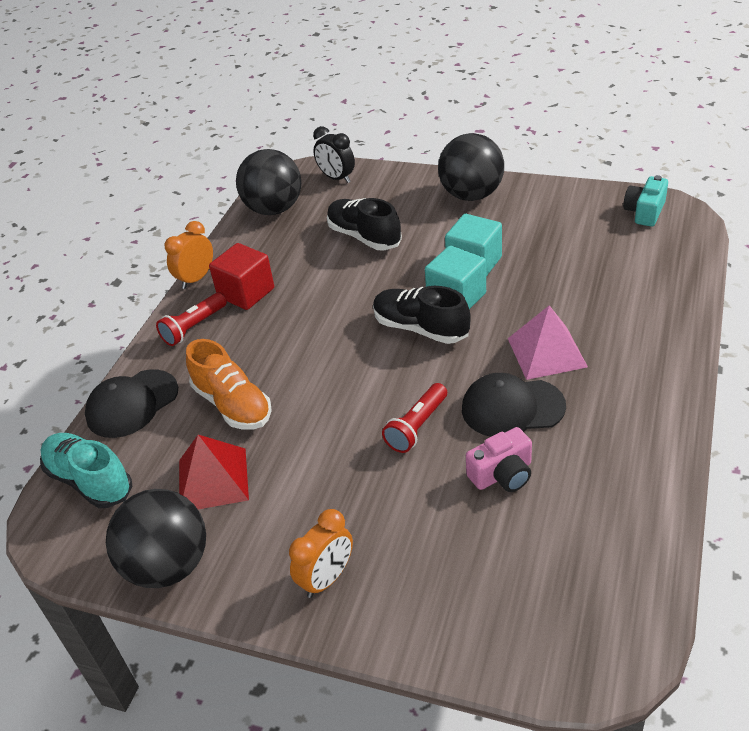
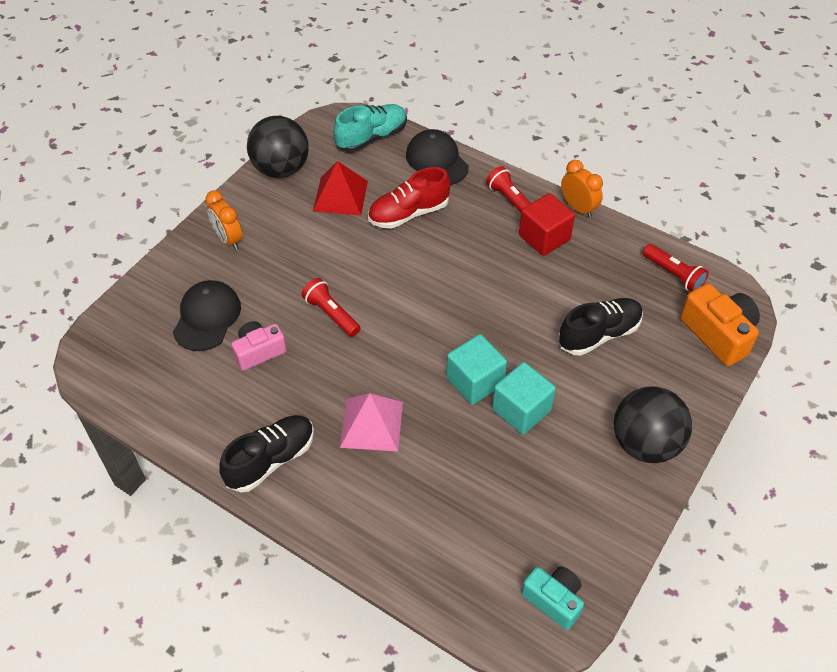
camera: 100 degrees right, 10 degrees up
(233, 404) = (408, 214): orange shoe -> red shoe
(274, 209) = (673, 274): black ball -> red flashlight
(336, 178) = (718, 334): black clock -> orange camera
(420, 328) = (443, 344): black shoe -> black shoe (271, 460)
(502, 474) = (259, 352): pink camera -> pink camera turned 75 degrees clockwise
(512, 408) = (320, 379): black cap -> black cap (207, 317)

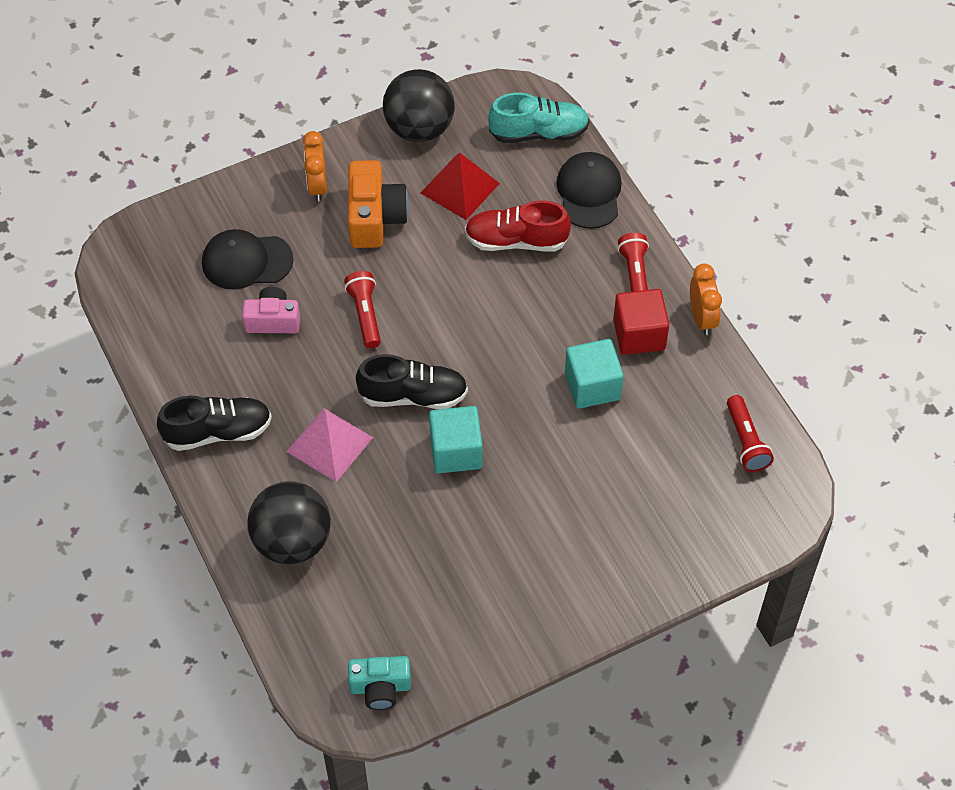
camera: 30 degrees right, 5 degrees up
(207, 317) = (246, 261): black cap -> black cap turned 135 degrees counterclockwise
(521, 410) = (480, 502): turquoise cube -> turquoise cube (592, 386)
(553, 600) = (380, 687): turquoise camera -> turquoise camera turned 105 degrees clockwise
(599, 334) = (615, 466): black shoe -> black shoe (413, 395)
(645, 444) = (575, 596): black ball -> black ball (292, 541)
(718, 334) = (741, 527): orange camera -> orange camera (374, 217)

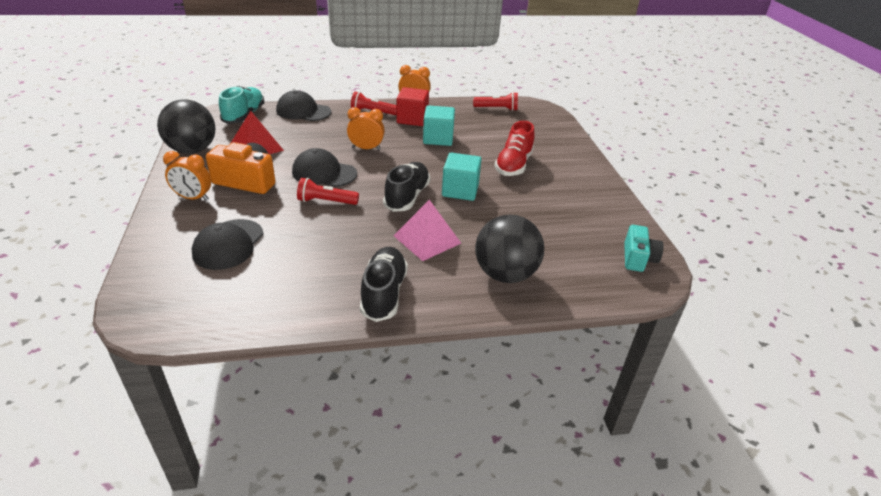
camera: 75 degrees left, 20 degrees down
(273, 320) = (297, 243): pink camera -> none
(429, 286) = (324, 173): none -> black cap
(516, 241) = (316, 138): red shoe -> red shoe (513, 165)
(517, 308) = (366, 148): none -> orange clock

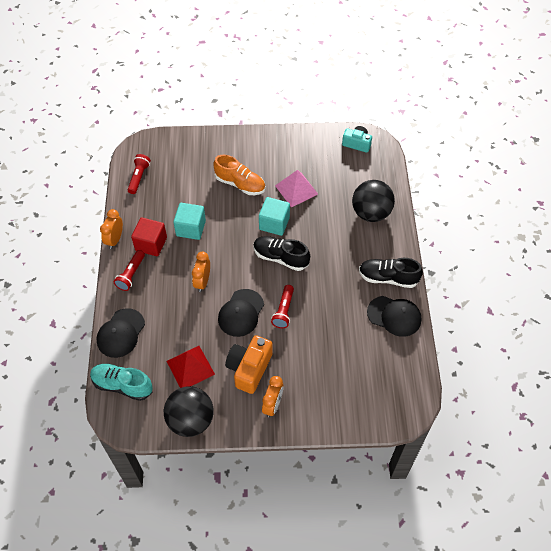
camera: 80 degrees left, 20 degrees up
(228, 244) = (335, 371): black cap -> black cap (394, 316)
(427, 239) = (333, 250): pink pyramid -> pink pyramid (296, 189)
(513, 165) = (240, 184): red shoe -> orange shoe

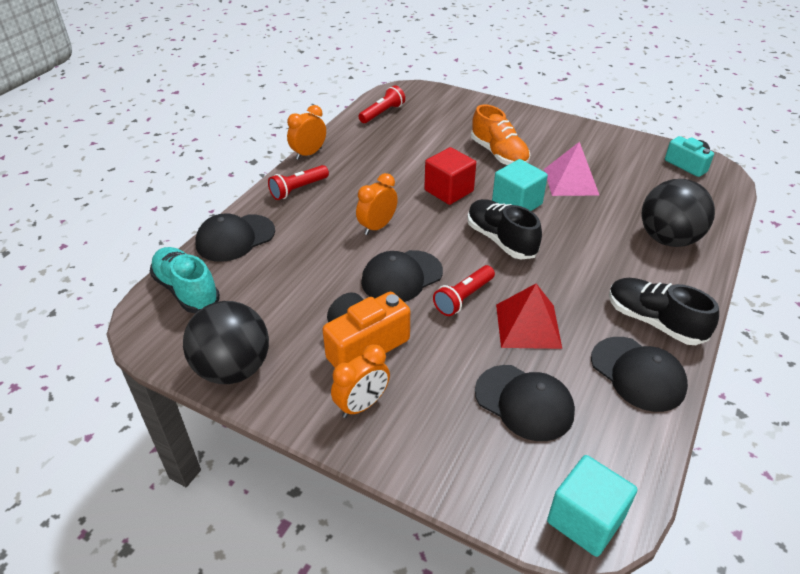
camera: 30 degrees right, 15 degrees down
(151, 244) = (346, 171): red cube -> red cube (449, 191)
(190, 367) = (286, 308): red pyramid -> red pyramid (528, 326)
(191, 228) = (405, 173): turquoise cube -> turquoise cube (585, 519)
(349, 361) = (524, 402): none -> black cap

